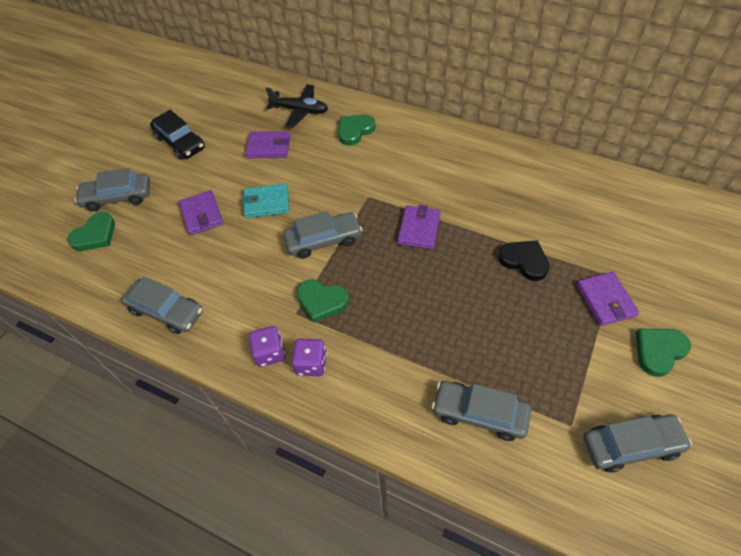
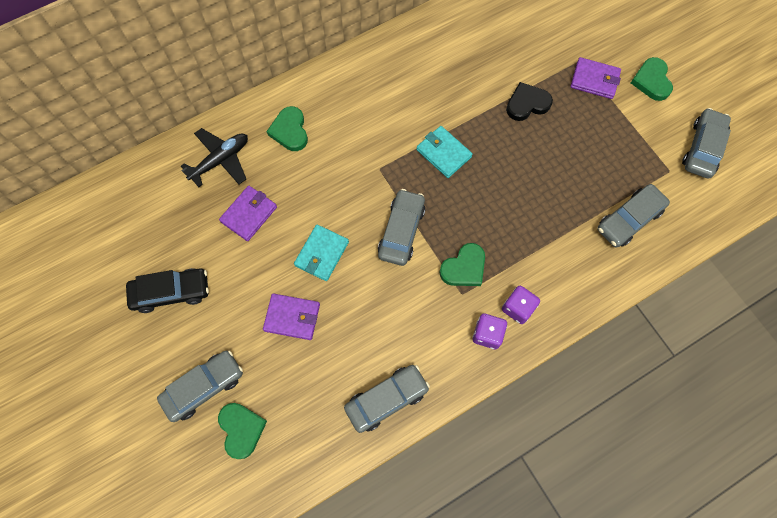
camera: 60 degrees left, 15 degrees up
(118, 197) = (204, 387): grey car -> grey car turned 150 degrees counterclockwise
(419, 229) = (444, 153): purple wallet -> turquoise wallet

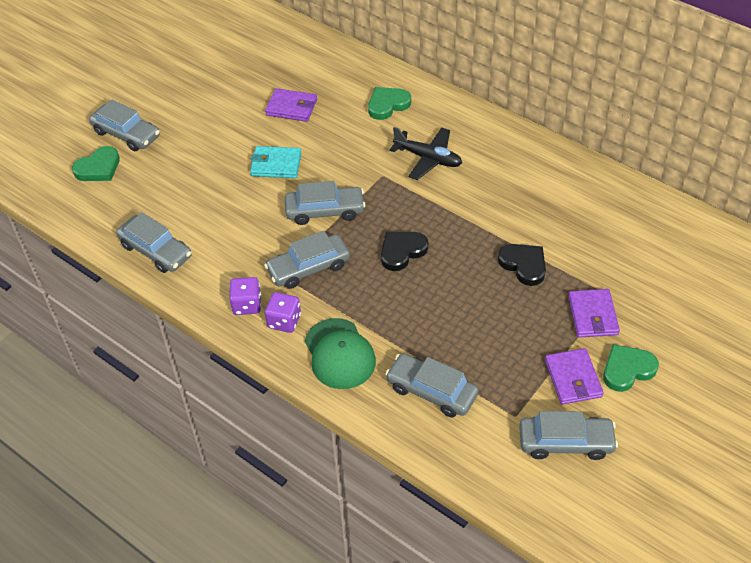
camera: 70 degrees right, 20 degrees down
(171, 292) = (199, 88): black car -> none
(220, 160) = (334, 73): black plane -> black plane (428, 158)
(292, 317) = (207, 165): purple wallet -> purple wallet (572, 378)
(444, 153) = (426, 216): turquoise wallet -> none
(464, 268) = (308, 267): green heart -> grey car
(476, 186) = (402, 251): none -> black heart
(569, 275) = (339, 354): none -> green cap

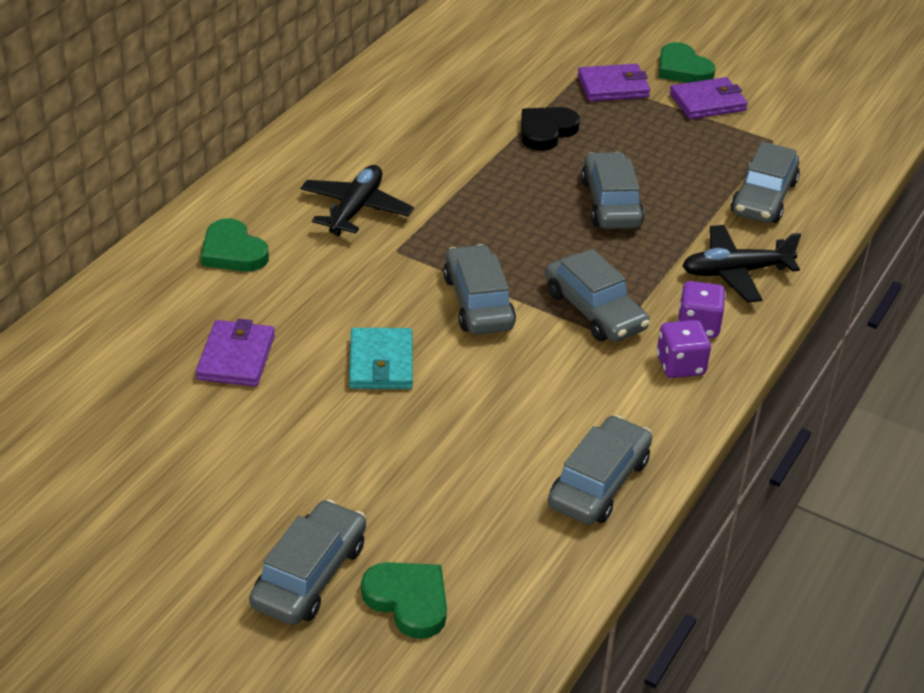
camera: 100 degrees left, 10 degrees down
(339, 354) = (735, 272): green cap -> black plane
(402, 251) = (544, 227): black heart -> none
(565, 442) = (793, 109): grey car -> grey car (611, 203)

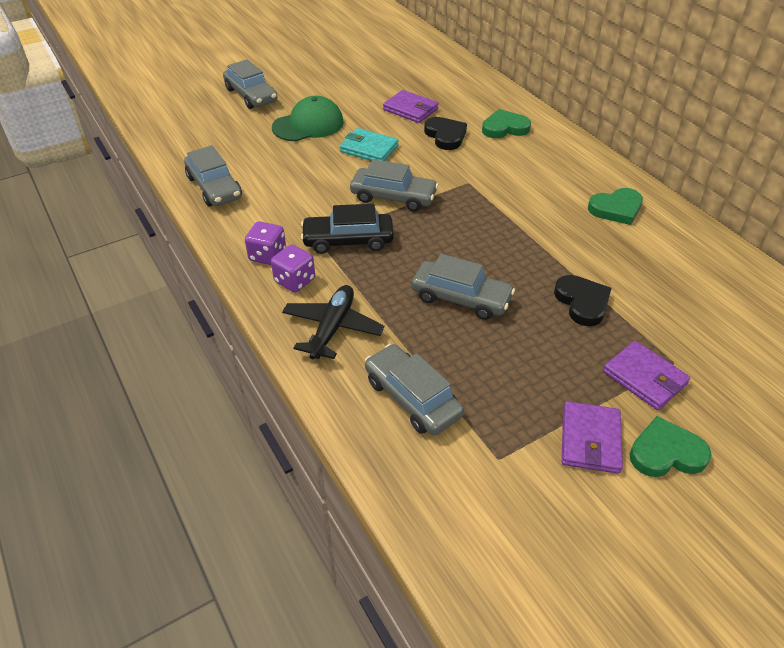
camera: 120 degrees right, 5 degrees up
(293, 300) = (445, 136): none -> black heart
(356, 209) = (523, 180): black plane -> none
(359, 455) = (308, 125): none -> green cap
(408, 601) = (210, 113): green heart -> green heart (616, 209)
(594, 310) = (348, 240): grey car -> black car
(613, 87) = (644, 378): purple wallet -> purple wallet turned 60 degrees counterclockwise

